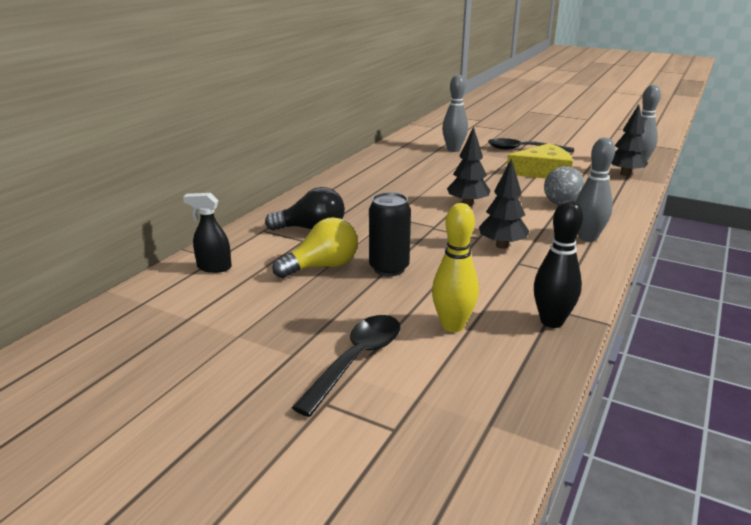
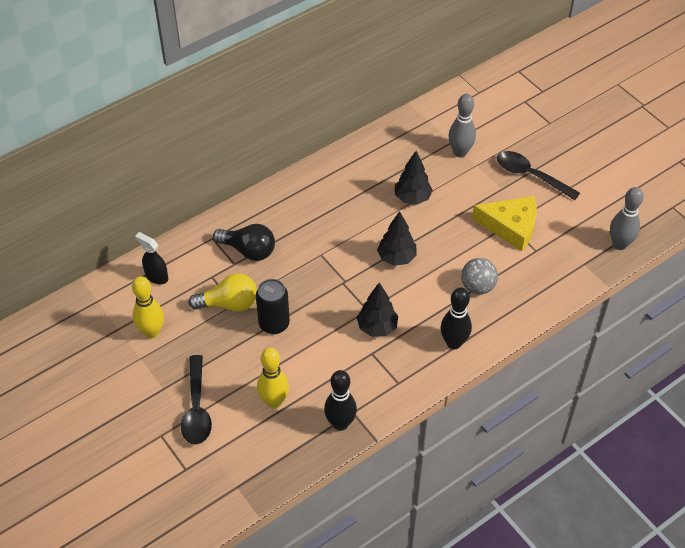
camera: 25 degrees right, 25 degrees up
(238, 310) = (151, 332): none -> yellow bowling pin
(356, 360) = (197, 408): black spoon -> black spoon turned 120 degrees clockwise
(588, 238) = (453, 343): grey bowling pin -> black bowling pin
(625, 174) = (587, 258): black tree -> black tree (412, 198)

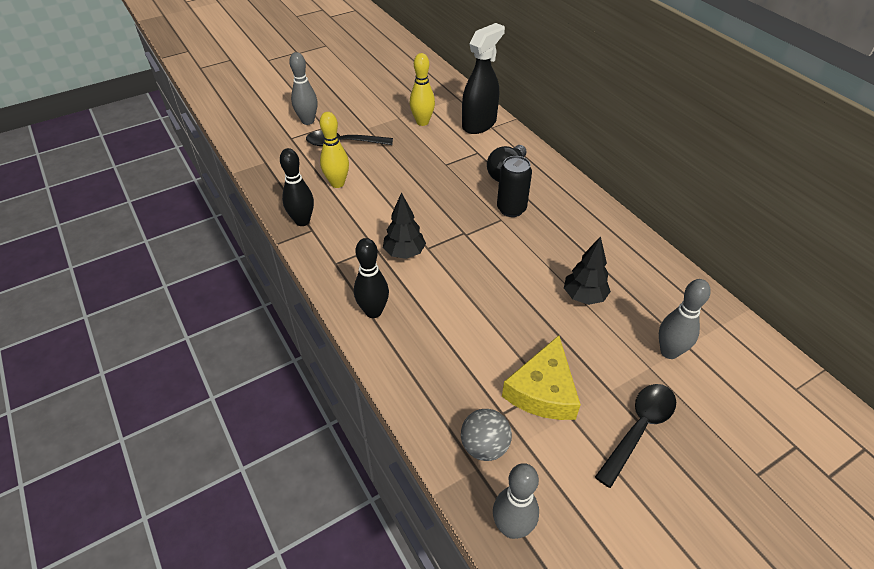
camera: 95 degrees right, 5 degrees down
(148, 457) = (308, 121): none -> grey bowling pin
(156, 276) = (479, 124): black spray bottle -> black spray bottle, size x1.88
(229, 304) = (446, 161): yellow light bulb -> none
(274, 324) = (420, 186): black can -> black can (511, 209)
(396, 258) = (494, 275): black tree -> none
(477, 287) = (448, 342): grey ball -> grey ball (484, 446)

